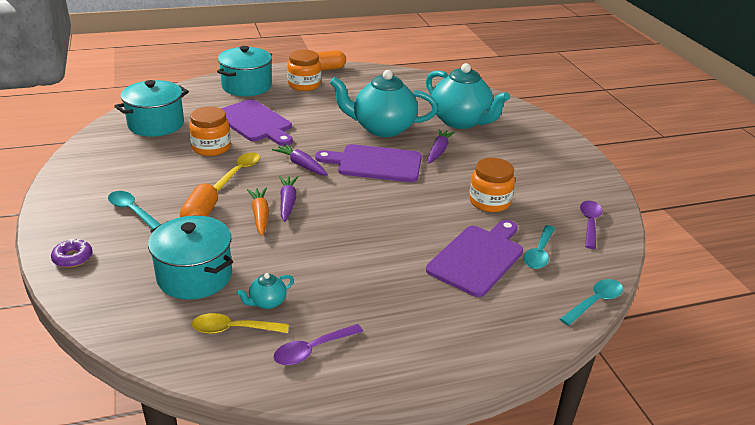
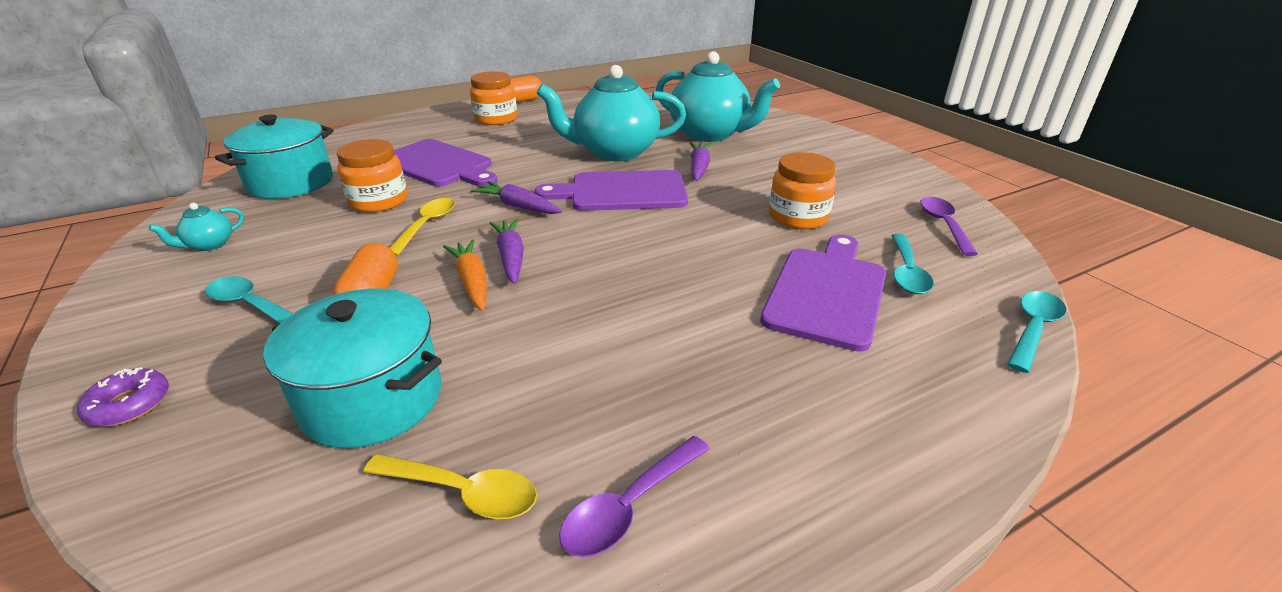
camera: 10 degrees left, 0 degrees up
(233, 329) = (463, 492): yellow spoon -> yellow spoon turned 150 degrees counterclockwise
(246, 86) = (419, 128): turquoise pot -> none
(267, 302) = (517, 425): turquoise teapot -> turquoise teapot (209, 245)

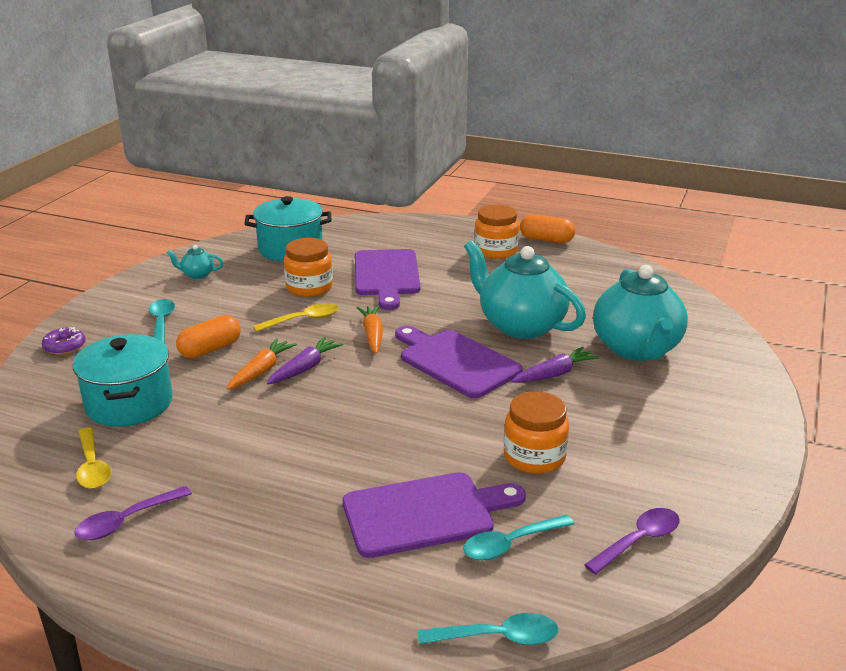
camera: 50 degrees right, 5 degrees down
(518, 206) = (372, 335): purple carrot -> orange carrot
(629, 506) = (126, 521): purple spoon -> purple spoon turned 45 degrees counterclockwise

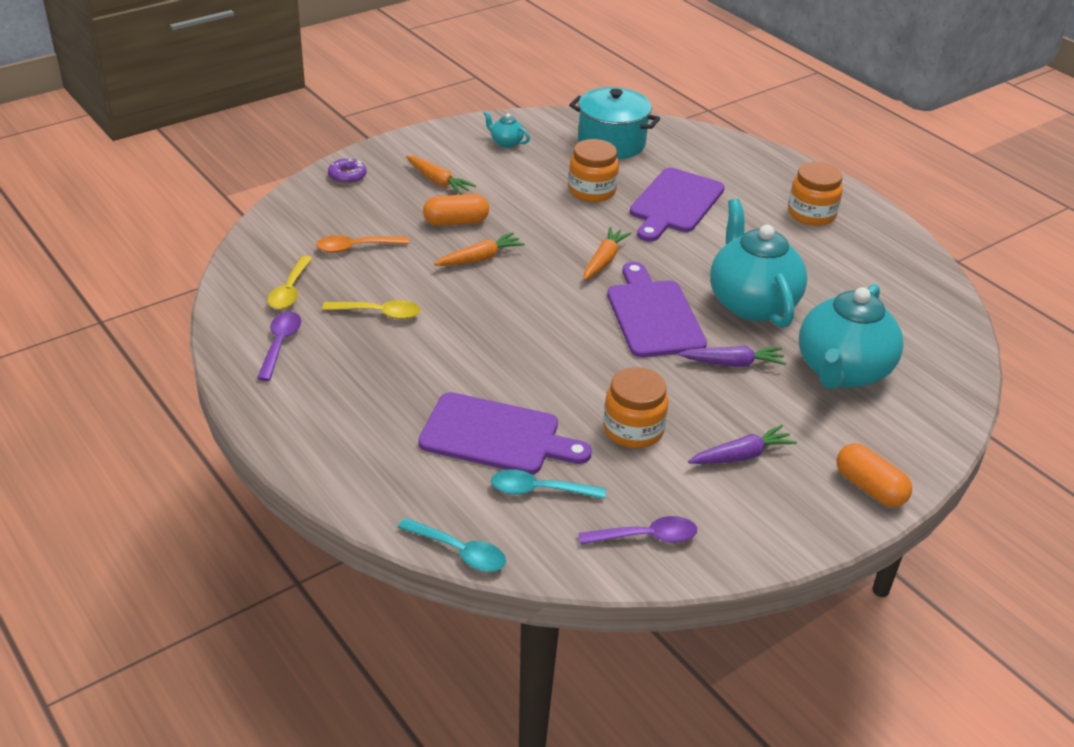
camera: 30 degrees right, 10 degrees up
(126, 521) = (280, 344): purple spoon -> purple spoon turned 105 degrees clockwise
(129, 403) = (355, 247): turquoise pot -> orange spoon
(161, 323) = (438, 181): turquoise spoon -> orange carrot
(303, 320) = (557, 222): yellow spoon -> yellow spoon (379, 313)
(305, 368) = (517, 270): purple carrot -> purple carrot (741, 455)
(546, 240) = (879, 220): orange capsule -> orange capsule (869, 488)

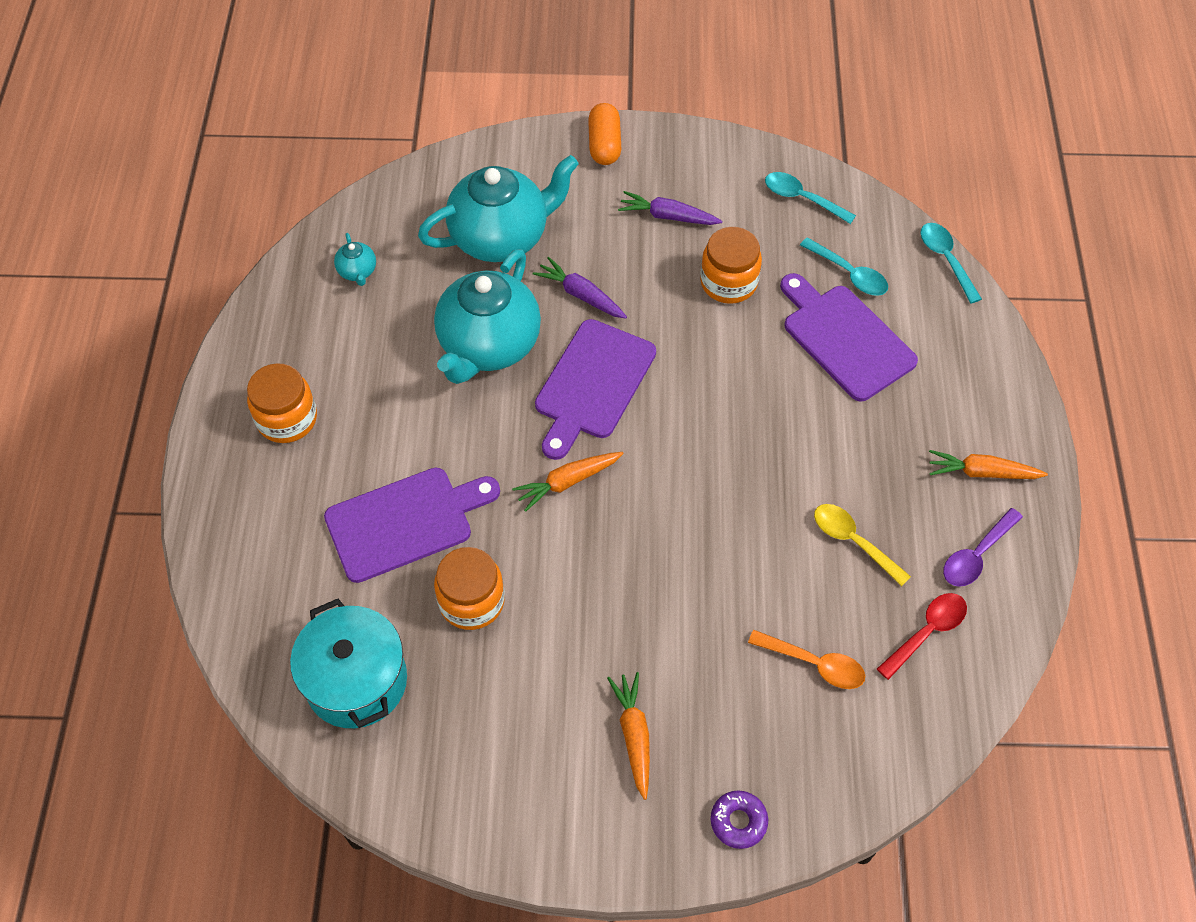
camera: 140 degrees left, 20 degrees up
(290, 290) = (927, 632): yellow spoon -> red spoon
(456, 222) = (671, 641): orange capsule -> none
(479, 258) = (692, 562): orange carrot -> orange carrot (982, 472)
(506, 143) = (483, 769): turquoise teapot -> turquoise teapot (357, 272)
(646, 537) = (802, 198): purple spoon -> turquoise spoon

